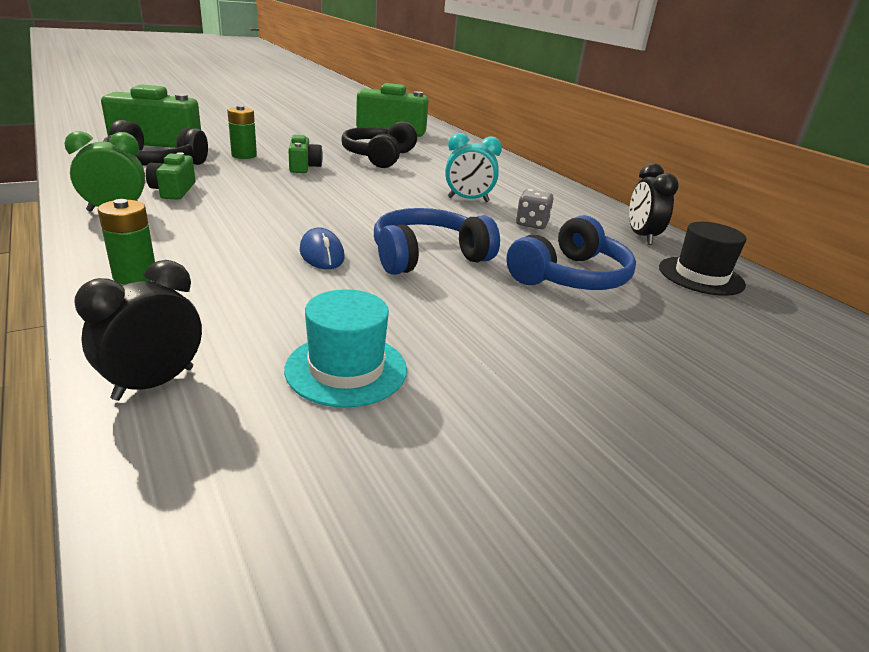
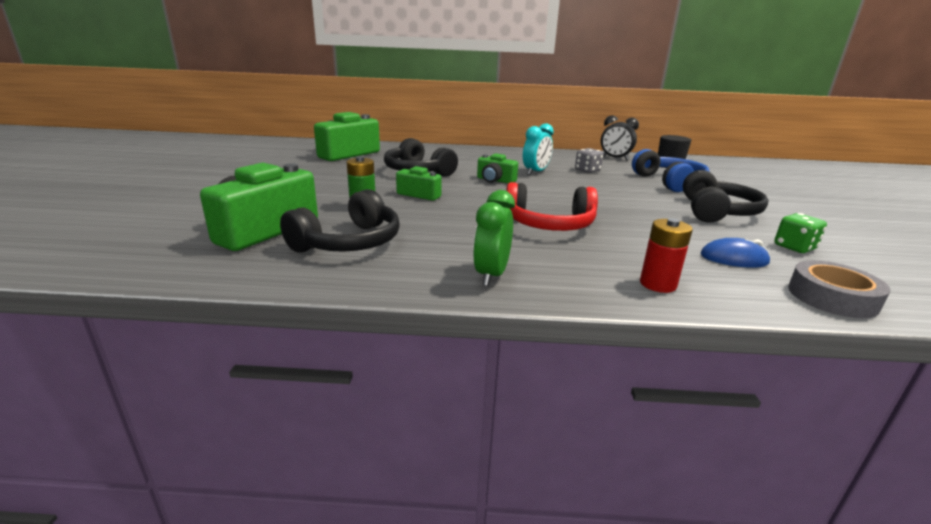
camera: 55 degrees left, 5 degrees down
(135, 276) = (657, 284): green battery -> red battery
(154, 383) = (832, 297): black clock -> grey tape
(173, 190) = (448, 245): green camera -> green camera (495, 180)
(274, 220) = (549, 224): none -> red headphones
(322, 254) = (624, 223): blue mouse -> blue mouse (733, 259)
(346, 369) = (794, 247): turquoise hat -> green dice
(428, 257) = (634, 201): blue headphones -> none
(457, 311) = (716, 211): none -> black headphones

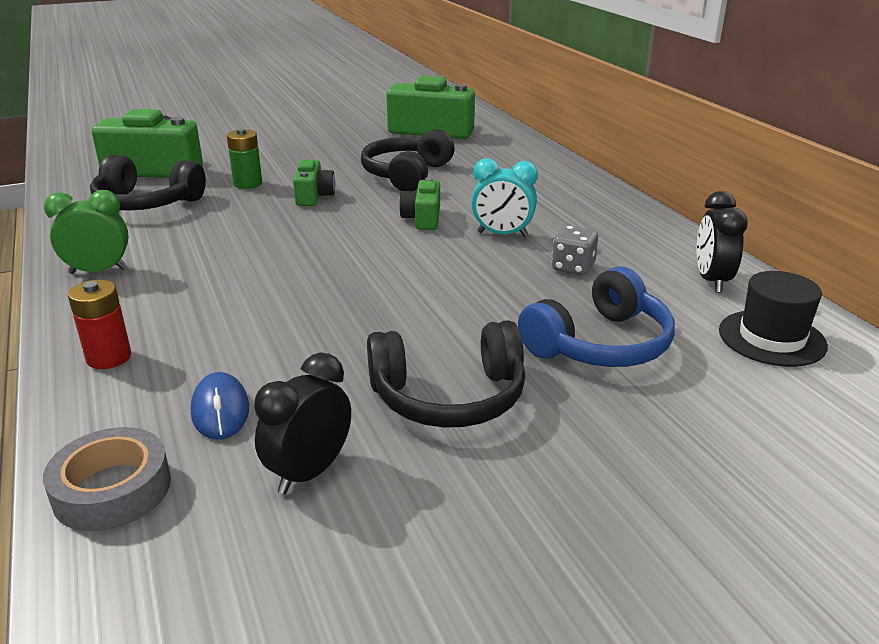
camera: 65 degrees right, 5 degrees up
(549, 224) = (266, 276): red headphones -> none
(794, 247) = (309, 472): green dice -> black clock

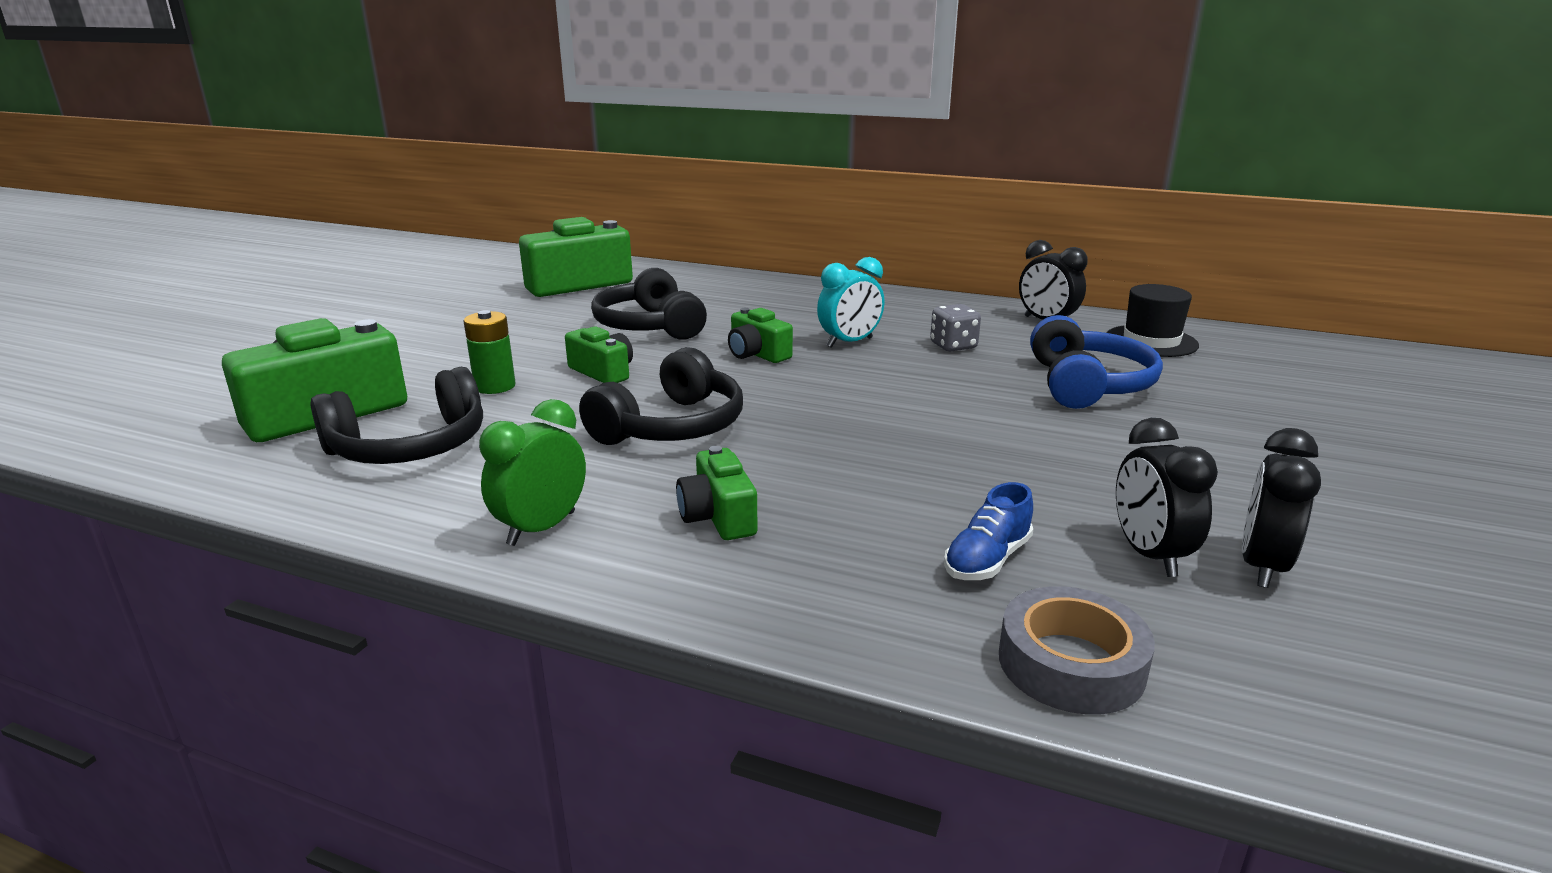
camera: 45 degrees left, 5 degrees down
(109, 357) = (780, 585): red battery -> none
(170, 306) = (718, 516): none -> green camera
(220, 410) = (987, 560): blue mouse -> blue shoe
(356, 532) = (1262, 566): none -> black clock
(449, 396) = (1094, 459): black headphones -> black headphones (671, 426)

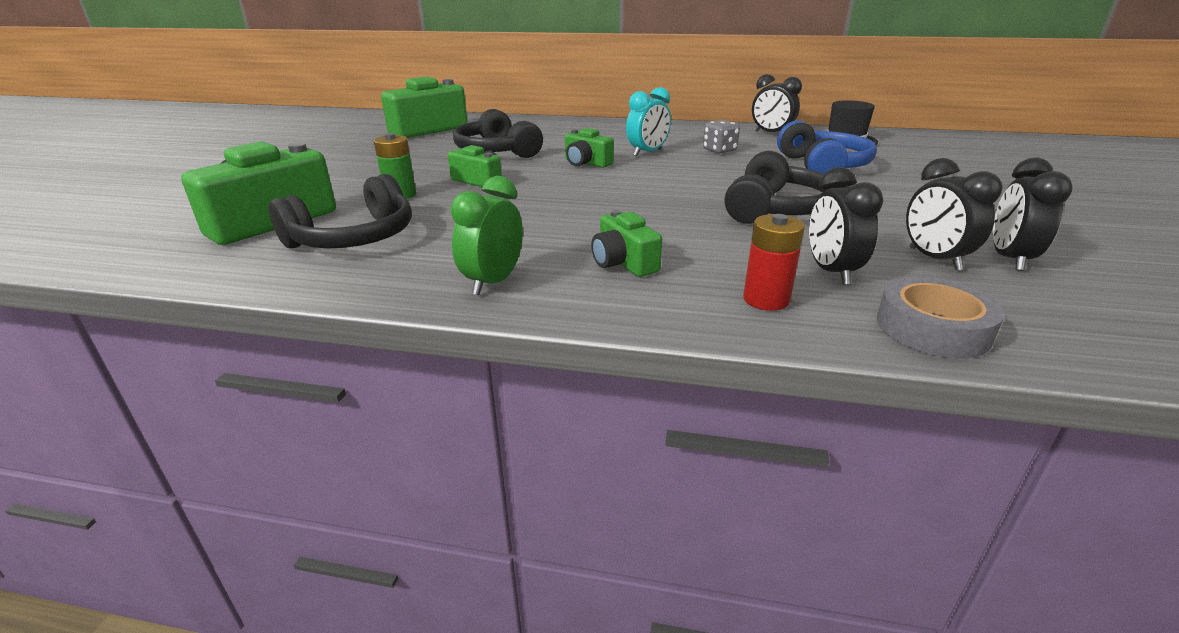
camera: 10 degrees left, 5 degrees up
(671, 426) = (552, 210): black headphones -> black headphones (775, 209)
(871, 593) = (766, 299): none -> red battery
(987, 560) = (831, 272): blue shoe -> black clock

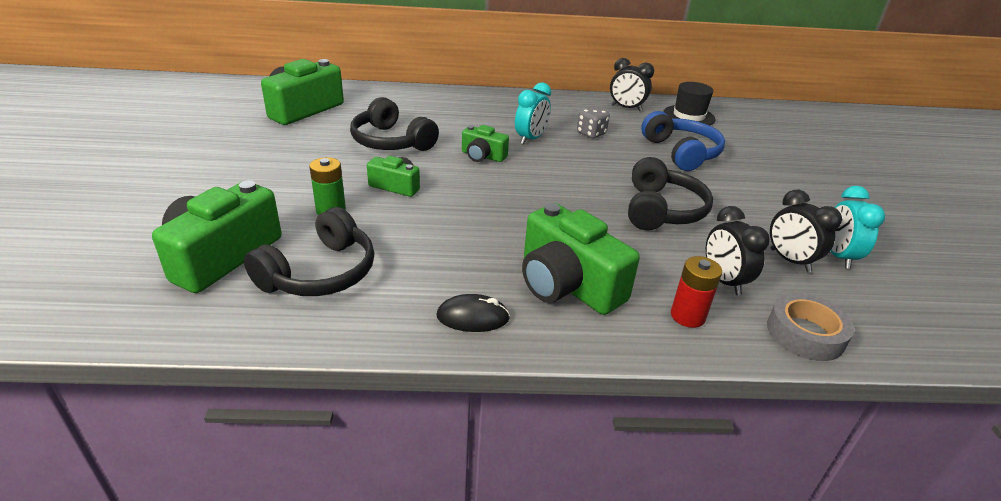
camera: 15 degrees left, 5 degrees up
(493, 282) = (473, 317): green clock -> black mouse
(623, 262) = (567, 284): green camera -> green camera, size x1.86
(1009, 259) = (838, 256): black clock -> turquoise clock

